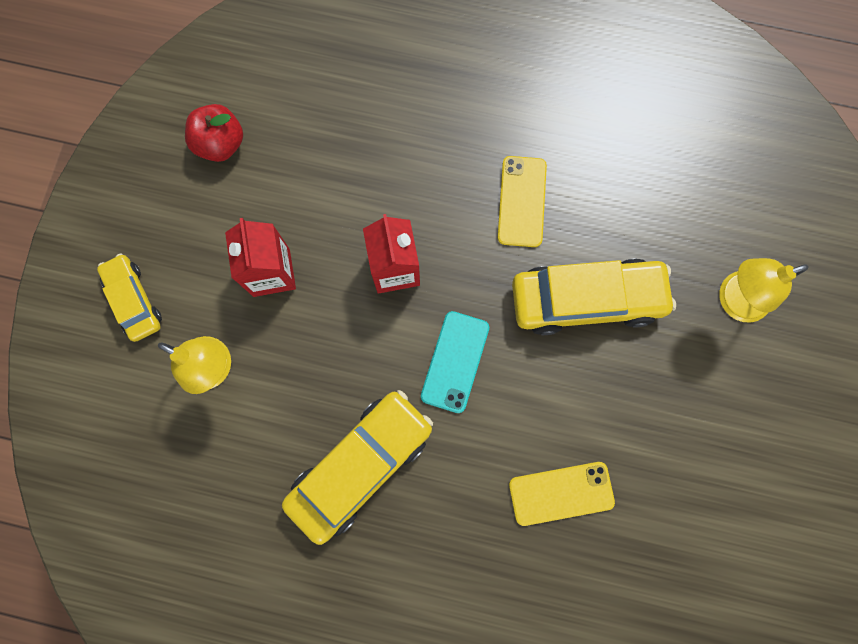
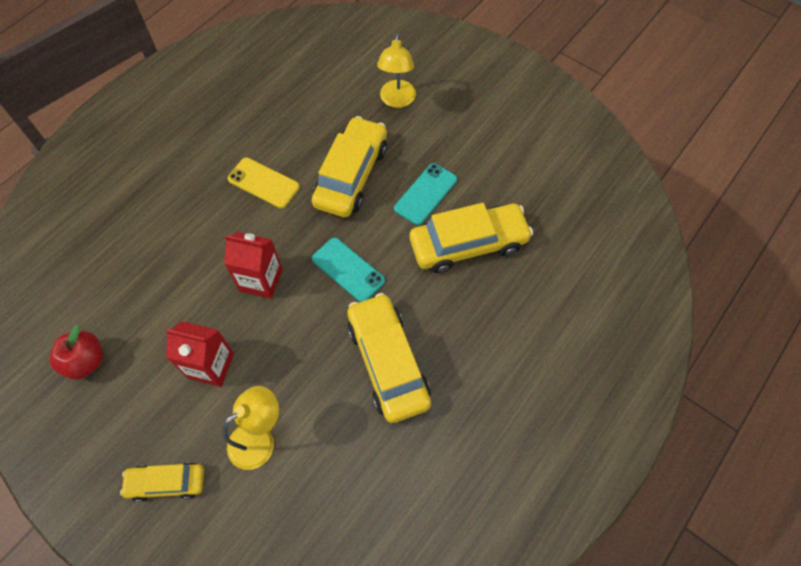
camera: 65 degrees left, 15 degrees down
(561, 493) = (468, 244): yellow phone -> yellow car
(607, 406) = (425, 194): none -> turquoise phone

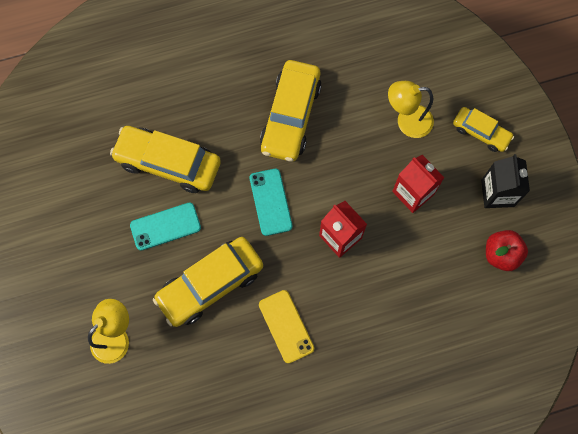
camera: 145 degrees left, 10 degrees up
(116, 423) = (497, 193): none -> black carton

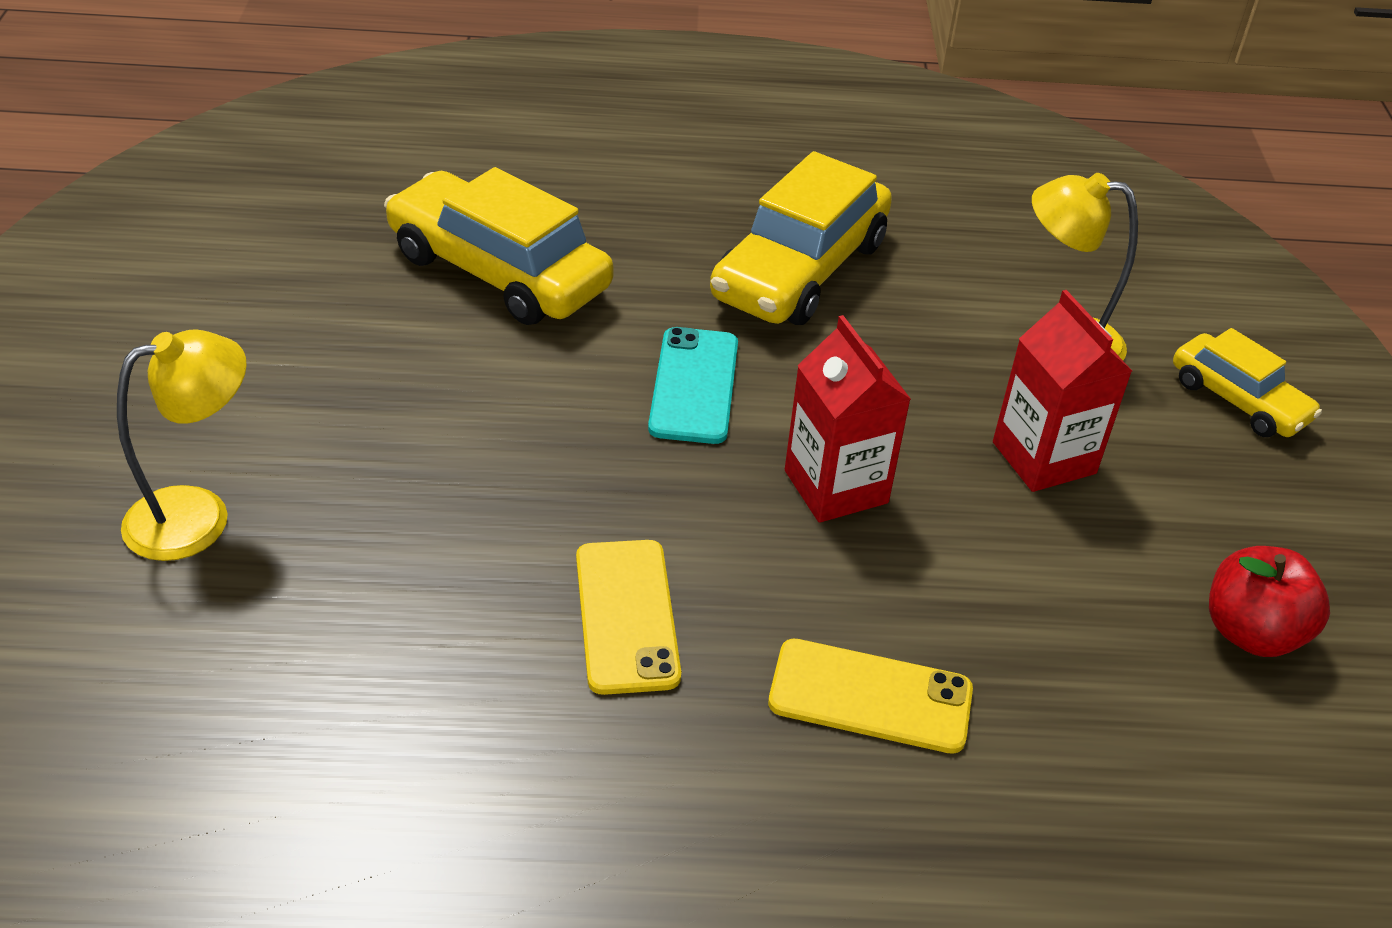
camera: 15 degrees right, 30 degrees down
(165, 226) = (434, 362): turquoise phone -> none
(210, 284) = (480, 485): yellow car -> none
(379, 331) = (870, 696): none -> yellow phone
(497, 193) = (1261, 513): black carton -> none

